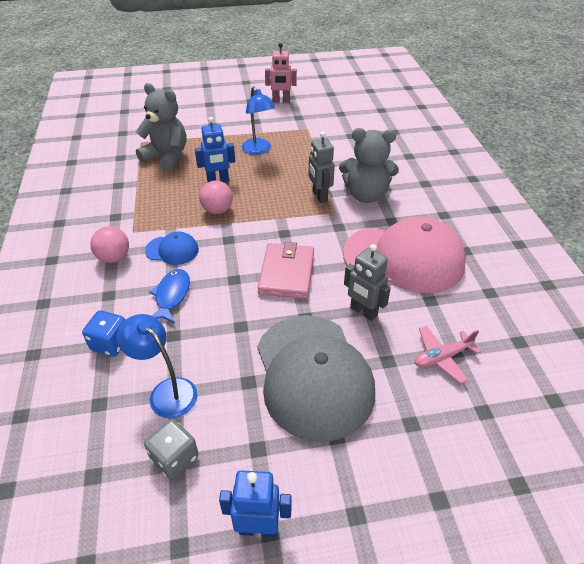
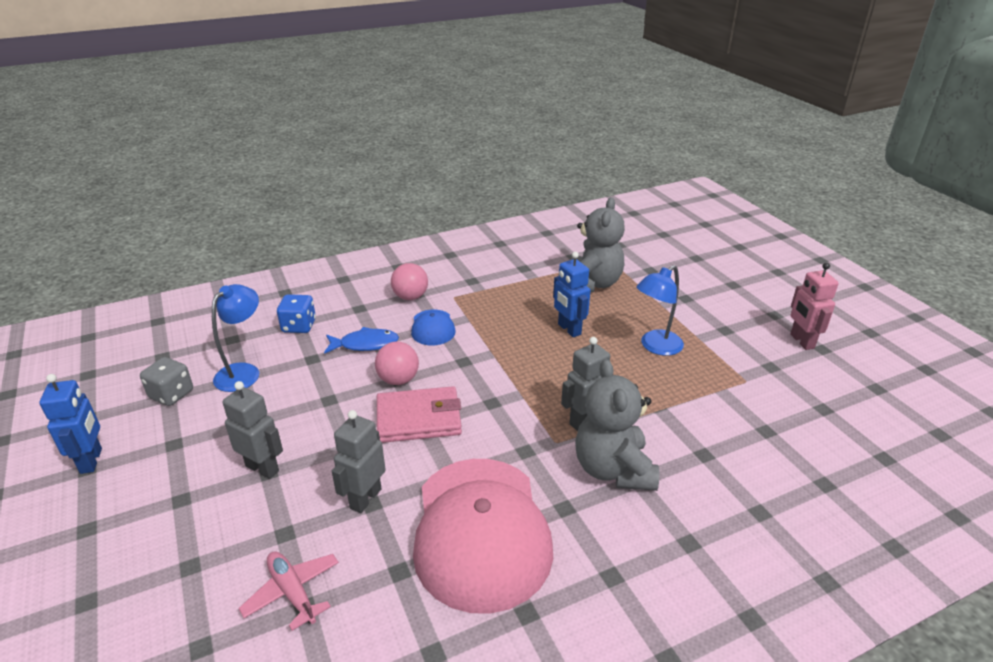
camera: 75 degrees right, 10 degrees down
(217, 210) = (512, 342): pink ball -> pink ball (398, 380)
(313, 375) = (262, 468): grey cap -> grey robot

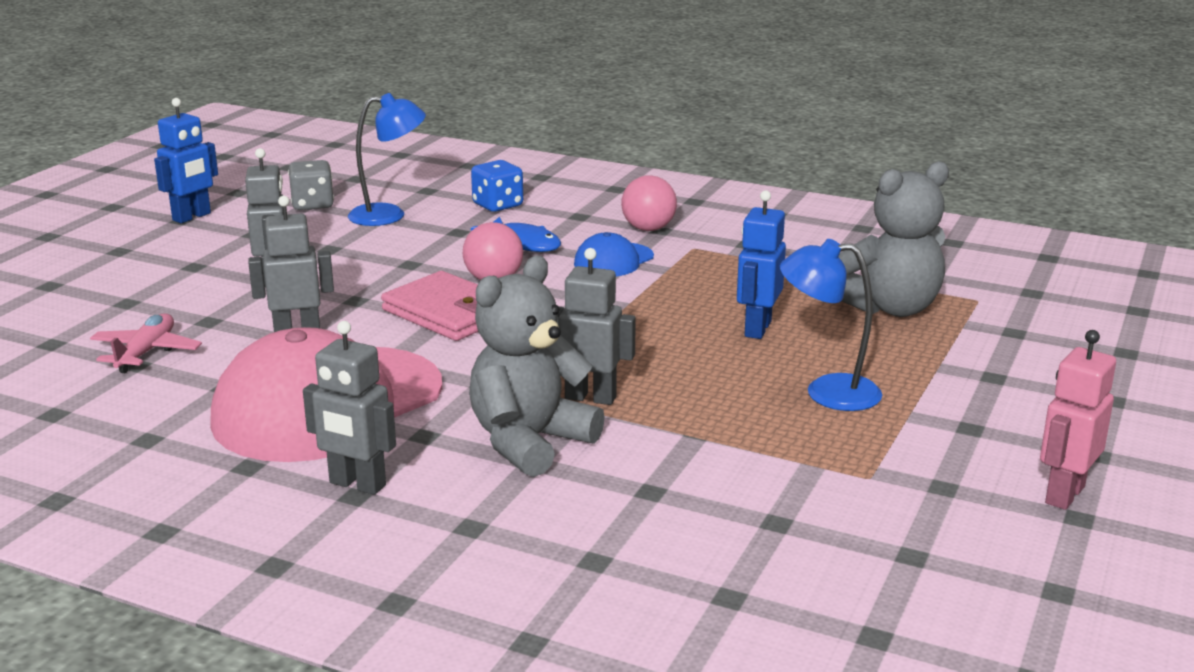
camera: 50 degrees right, 10 degrees down
(599, 568) = (357, 485): none -> grey robot

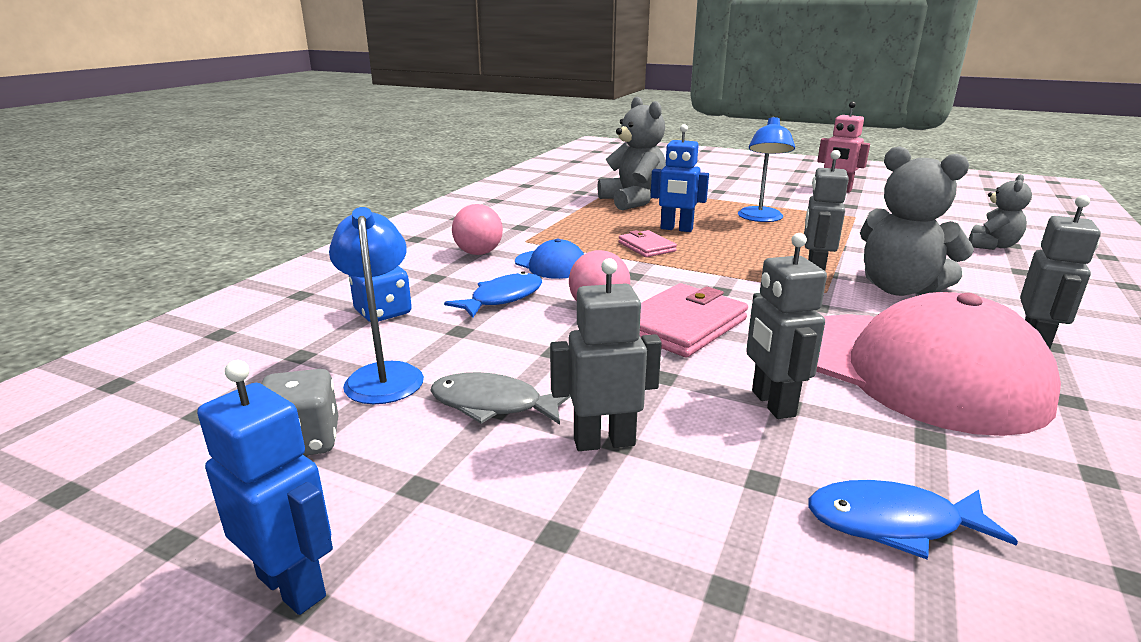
camera: 90 degrees left, 0 degrees up
(146, 352) = (892, 523): pink plane -> blue fish
(334, 247) = (493, 405): none -> grey fish
(678, 308) = (646, 247): none -> pink wallet
(717, 571) = (992, 246): none -> grey teddy bear

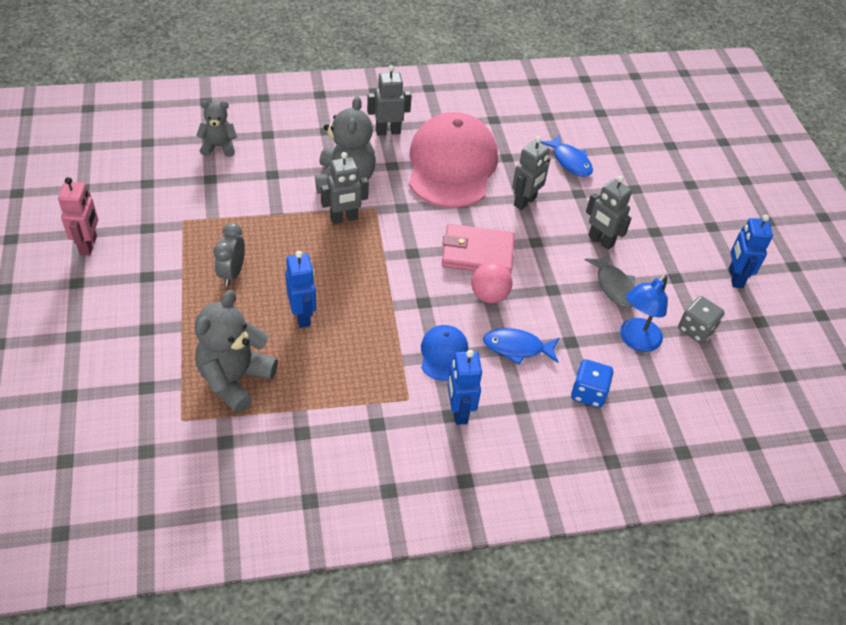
camera: 130 degrees left, 25 degrees up
(478, 253) = (459, 411): pink ball -> blue robot
(646, 247) = (362, 317): pink wallet -> none
(760, 218) = (232, 273): blue lamp -> grey clock

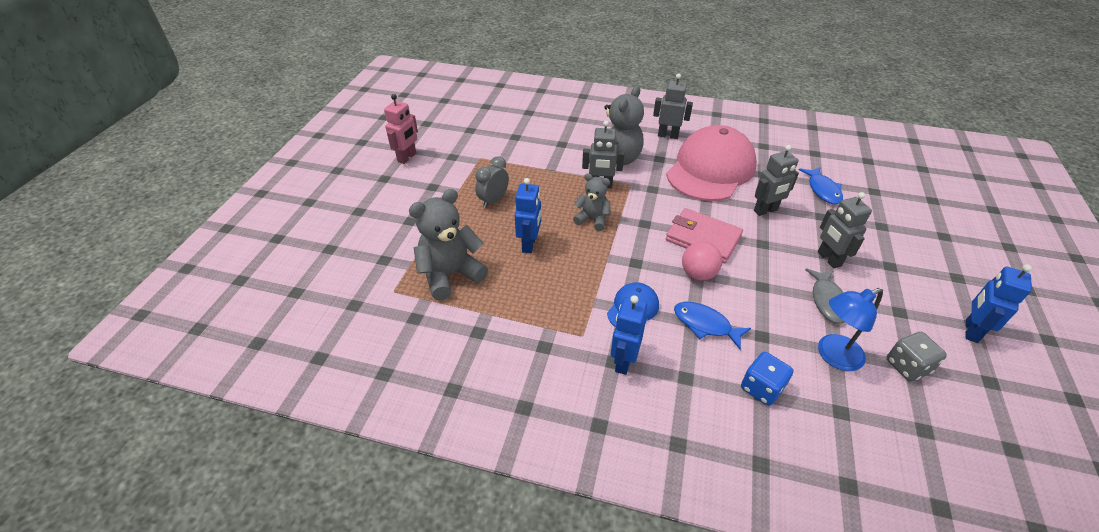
camera: 30 degrees right, 5 degrees down
(219, 147) = (533, 119): grey teddy bear -> grey teddy bear (592, 219)

